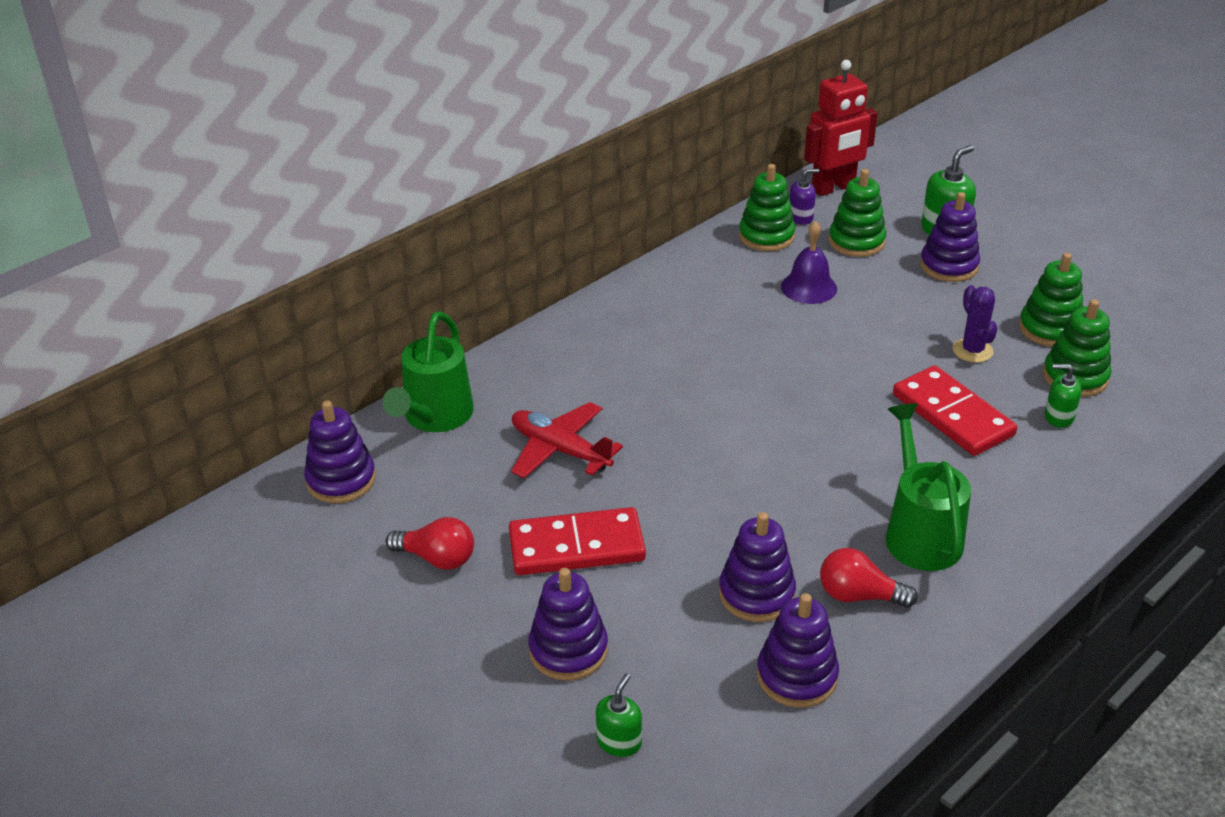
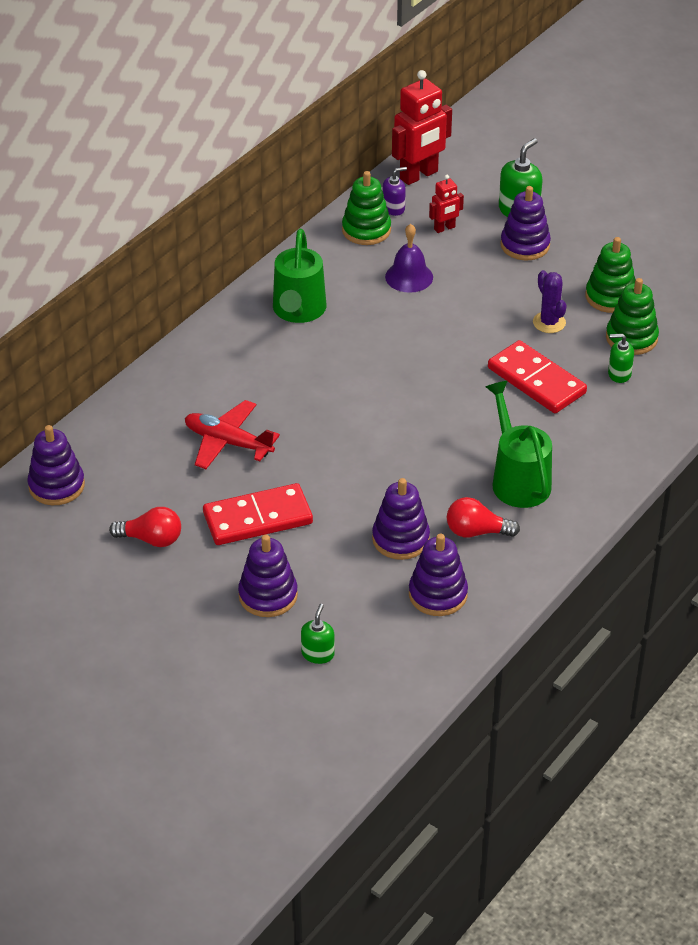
camera: 10 degrees left, 5 degrees up
(434, 417) = (118, 426): green watering can -> green watering can (298, 311)
(856, 241) = (444, 228): green stacking toy -> red robot

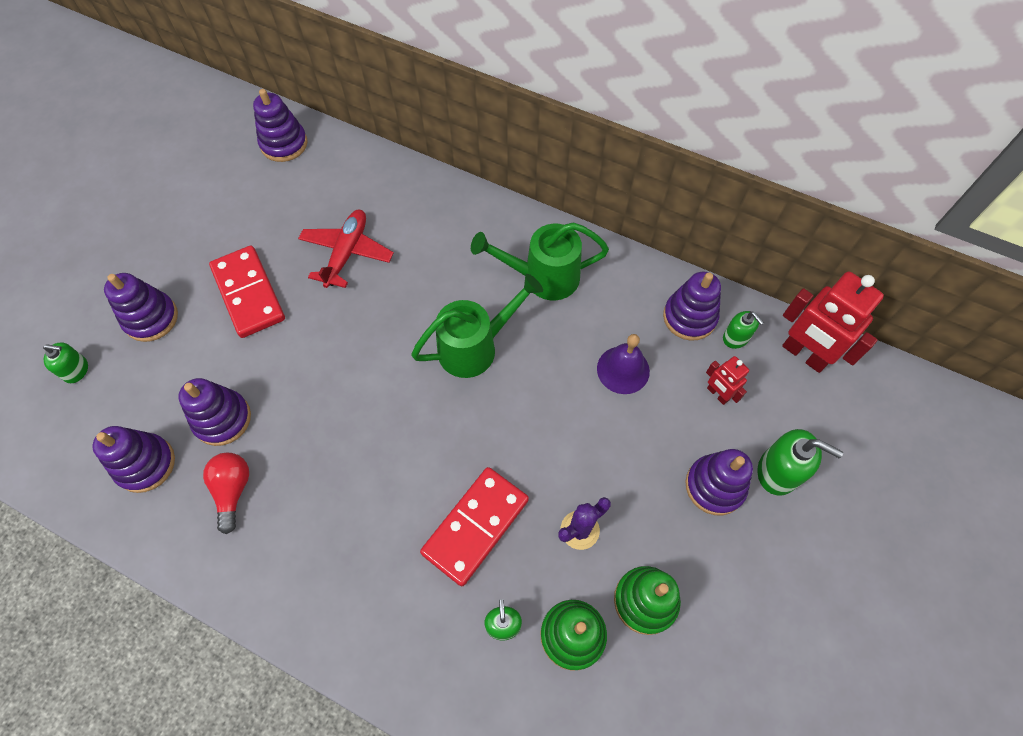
camera: 80 degrees right, 20 degrees up
(151, 539) = (222, 220): red light bulb -> none
(366, 230) = (689, 317): green stacking toy -> purple stacking toy
(393, 208) = (736, 338): purple soap dispenser -> green soap dispenser
(517, 479) = (314, 524): green watering can -> green watering can (476, 347)

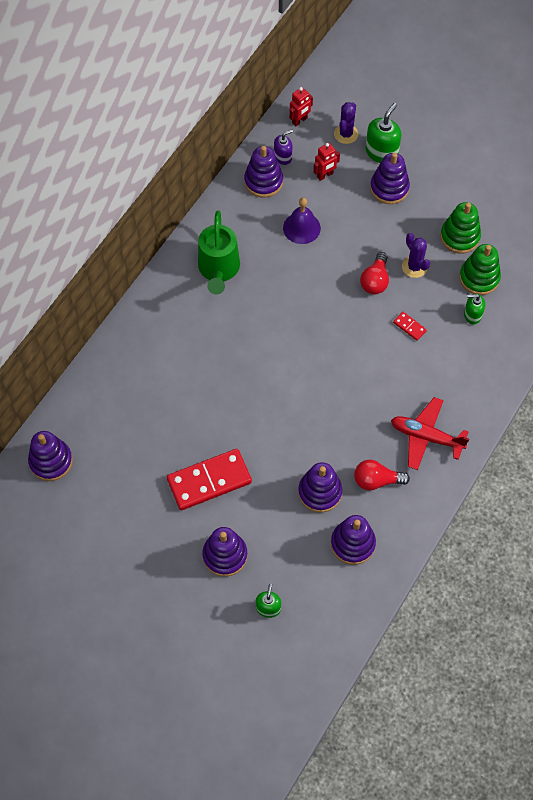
camera: 85 degrees left, 0 degrees up
(347, 253) = (178, 407): red plane -> red plane (426, 437)
(476, 347) = (274, 319): green watering can -> none
(476, 526) = (409, 327): red domino -> red domino, size x0.43
(549, 473) = (375, 280): none -> red light bulb
(736, 338) = (283, 157): green soap dispenser -> purple soap dispenser
(797, 418) = (346, 134): none -> purple cactus
(804, 355) = (299, 120): red robot -> red robot, size x0.52

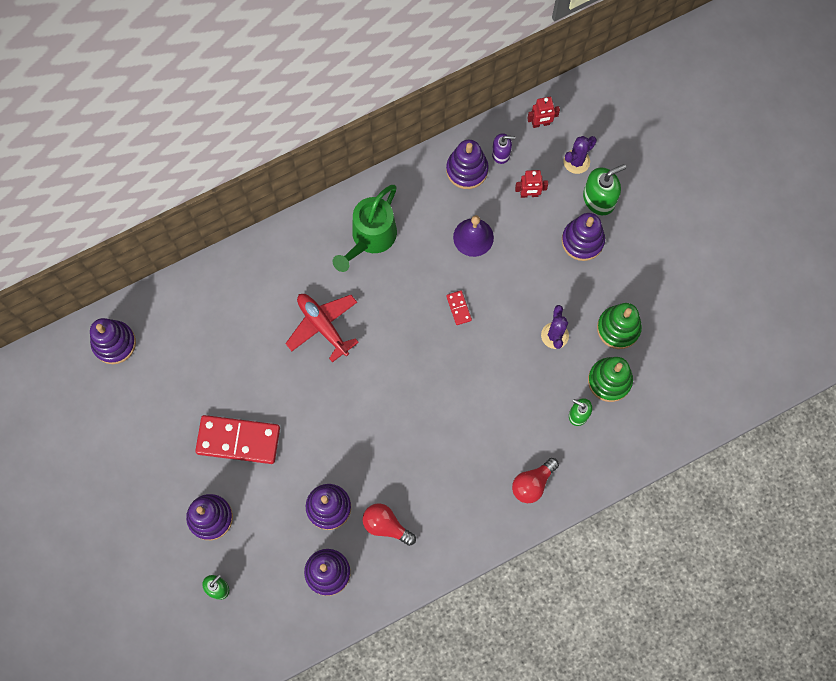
camera: 30 degrees right, 10 degrees up
(375, 280) = (508, 329): red light bulb -> red light bulb (532, 483)
(409, 327) = (511, 393): red domino -> red domino (459, 308)
(426, 437) = (457, 510): red plane -> red plane (323, 326)

